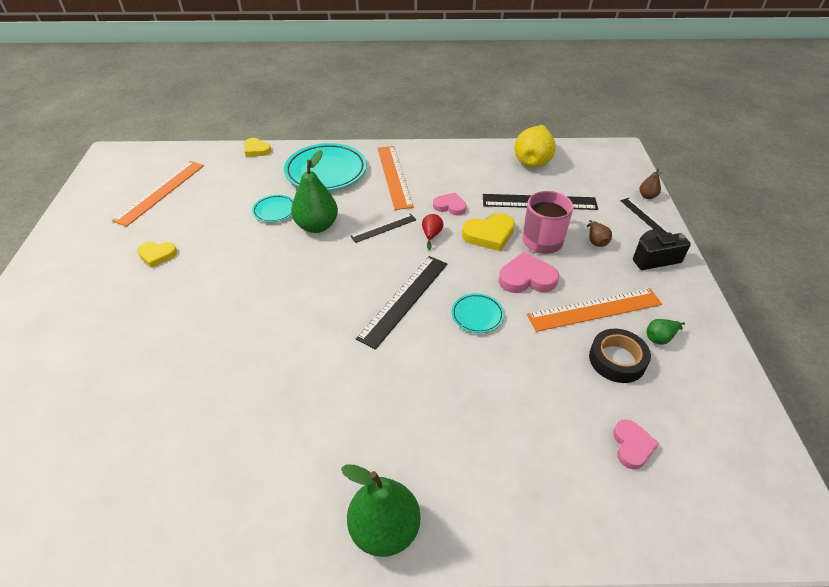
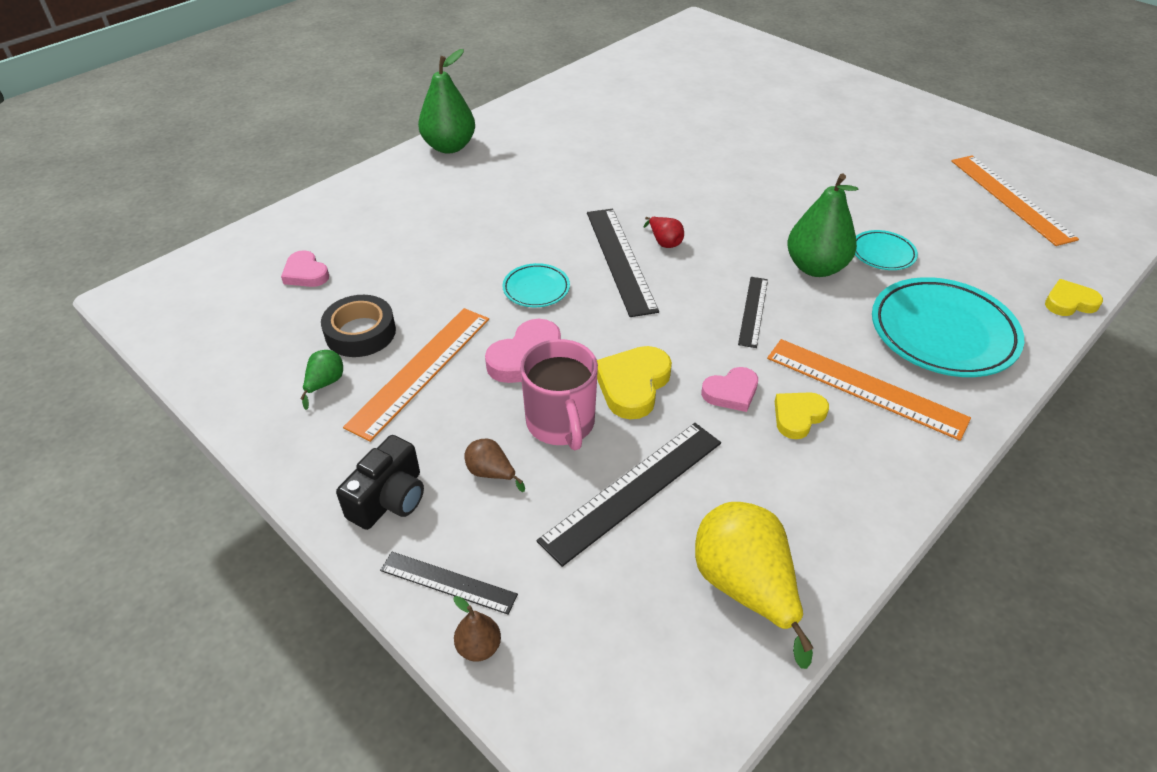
camera: 135 degrees right, 0 degrees up
(157, 255) = (874, 162): yellow heart -> yellow heart (798, 416)
(431, 235) = (693, 338): red pear -> red pear (664, 242)

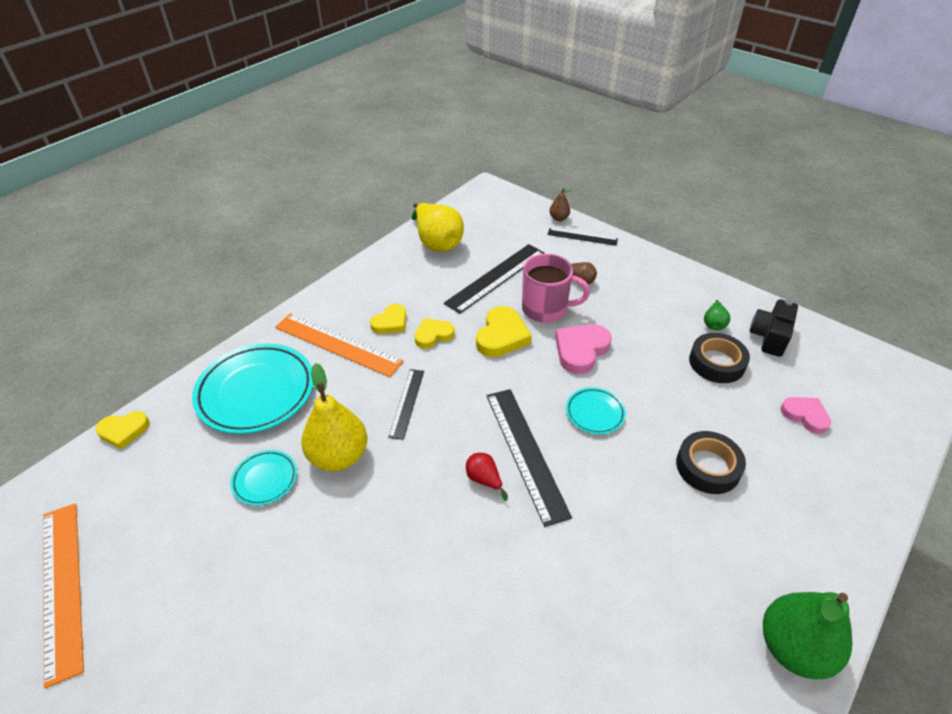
camera: 175 degrees right, 0 degrees up
(389, 499) = (630, 266): black camera -> black camera (769, 337)
(420, 370) = (654, 337): orange ruler -> none
(442, 239) = (708, 467): none -> black tape
(561, 423) = (545, 309): pink mug -> pink mug turned 120 degrees clockwise
(731, 392) = (433, 335): pink heart -> yellow heart
(815, 267) = (339, 456): green pear -> yellow pear

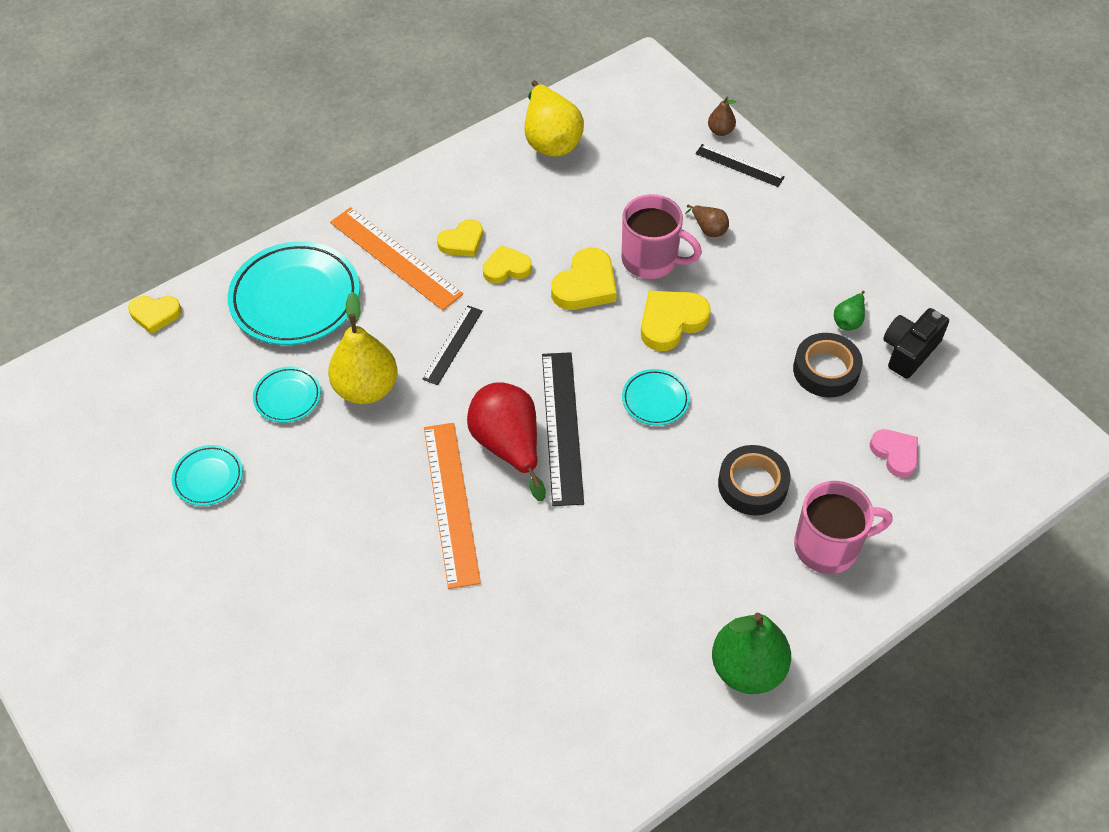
camera: 15 degrees right, 10 degrees up
(62, 587) = (88, 458): orange ruler -> orange ruler (451, 503)
(196, 578) = (208, 478): none -> turquoise plate
(484, 480) = (508, 446): red pear -> red pear, size x2.12
(496, 277) = (606, 204): black ruler -> none
(581, 350) = (671, 322): pink heart -> yellow heart
(798, 506) = (828, 546): none -> pink mug

